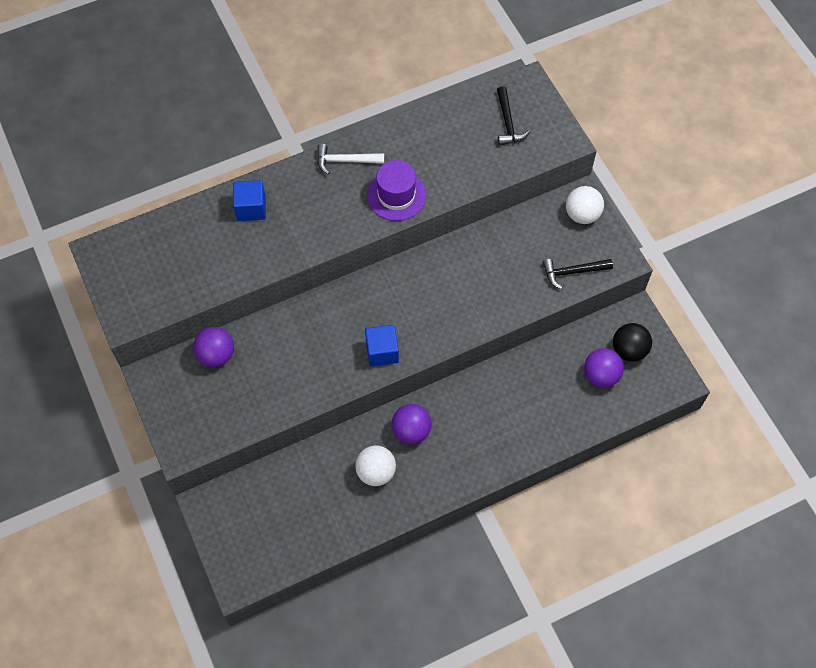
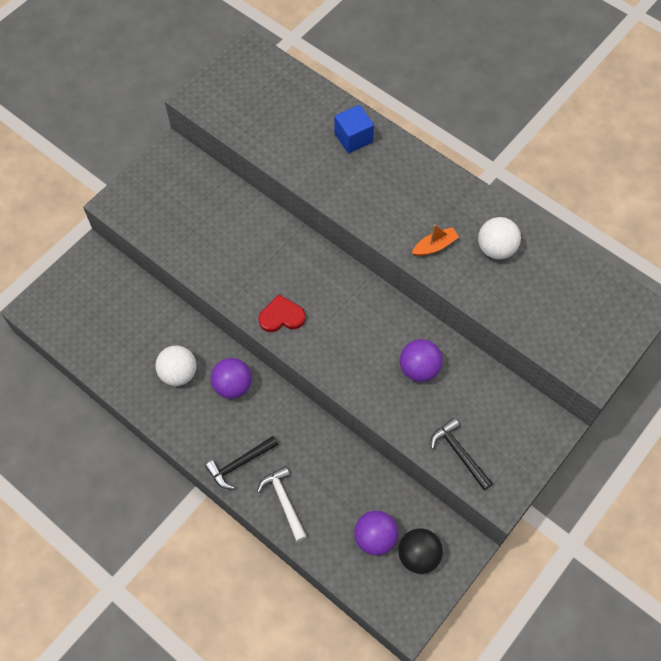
camera: 65 degrees right, 0 degrees up
(216, 355) = (214, 189): purple ball -> purple ball (419, 369)
(345, 161) = (447, 188): white hammer -> white hammer (284, 501)
(382, 351) = (281, 316): blue cube -> red heart
(396, 195) = (435, 246): purple hat -> orange boat
(507, 122) = (580, 309): black hammer -> black hammer (240, 464)
(582, 215) = (533, 436): white ball -> white ball (496, 249)

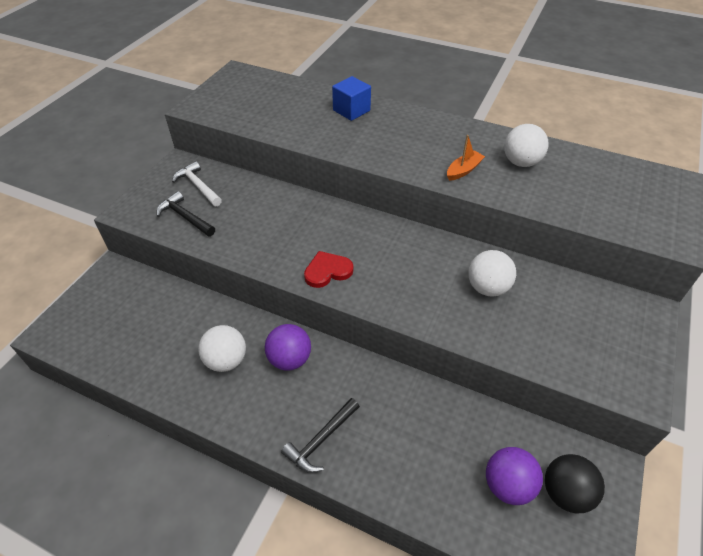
camera: 15 degrees left, 15 degrees down
(284, 501) = (386, 470): white hammer -> white hammer (198, 186)
(419, 369) = (487, 288): purple ball -> white ball
(459, 453) = (570, 358): black hammer -> black hammer (185, 217)

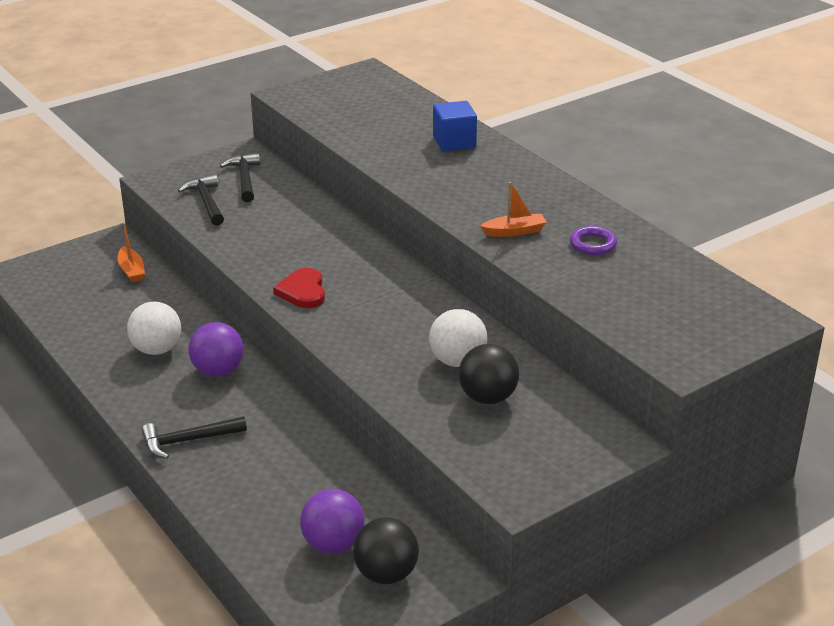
camera: 30 degrees right, 15 degrees down
(148, 293) = (131, 270): none -> orange boat
(198, 186) = (244, 179): white hammer -> black hammer
(327, 271) = (303, 291): red heart -> red heart turned 105 degrees counterclockwise
(521, 162) = (593, 244): white ball -> purple ring
(536, 311) = (488, 397): none -> black ball

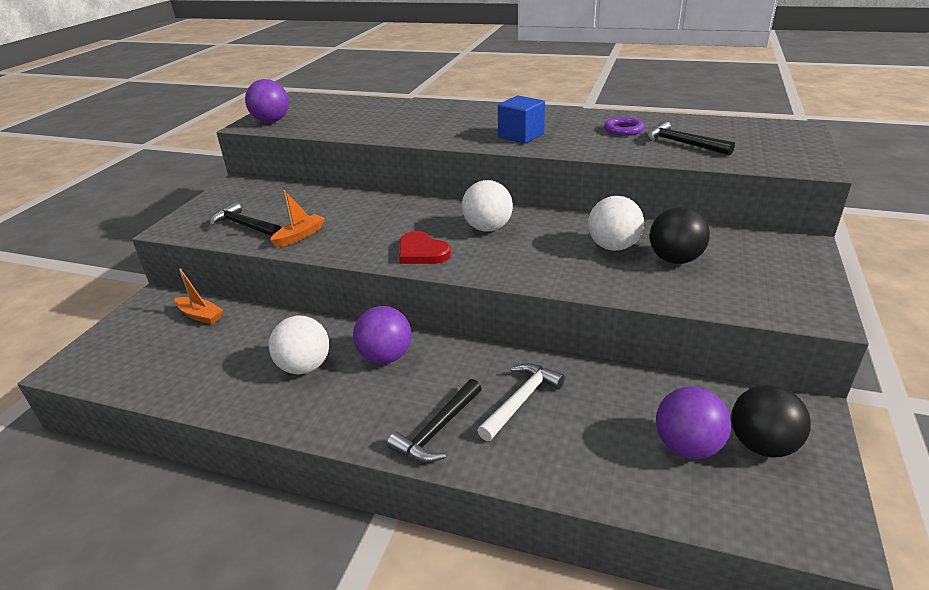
camera: 35 degrees left, 0 degrees up
(244, 179) = (258, 200): black hammer -> black hammer (682, 143)
(267, 453) = (521, 401): none -> white hammer
(307, 97) = (271, 121): none -> purple ball
(384, 294) = (487, 228): none -> white ball
(454, 142) = (428, 112): blue cube -> blue cube (521, 135)
(514, 231) = (562, 140): orange boat -> orange boat (300, 236)

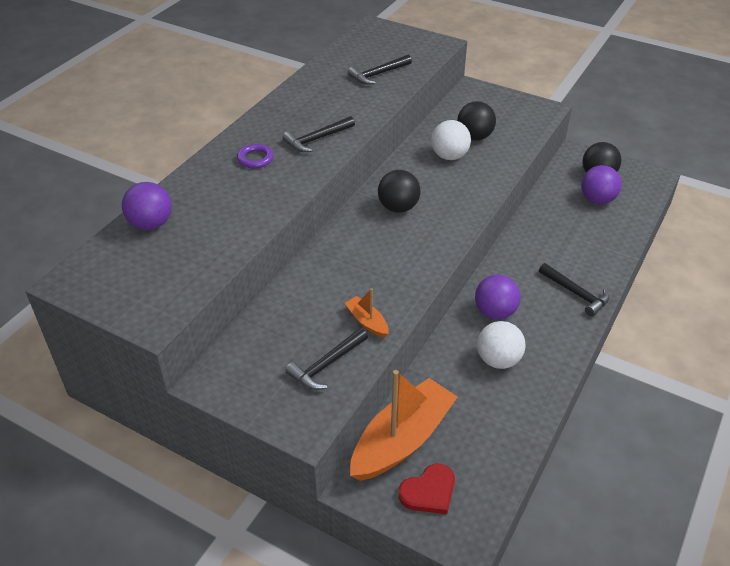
camera: 80 degrees left, 10 degrees up
(200, 315) = (402, 440): orange boat -> orange boat, size x2.23
(271, 121) = (155, 302): purple ball -> purple ball (151, 224)
(422, 252) = (425, 247): red heart -> red heart (429, 491)
(487, 228) = (398, 207): white ball -> black ball
(521, 135) = (317, 139): blue cube -> black hammer
(521, 401) = (553, 253): white hammer -> none
(623, 130) = (334, 90): purple ring -> purple ring (255, 159)

